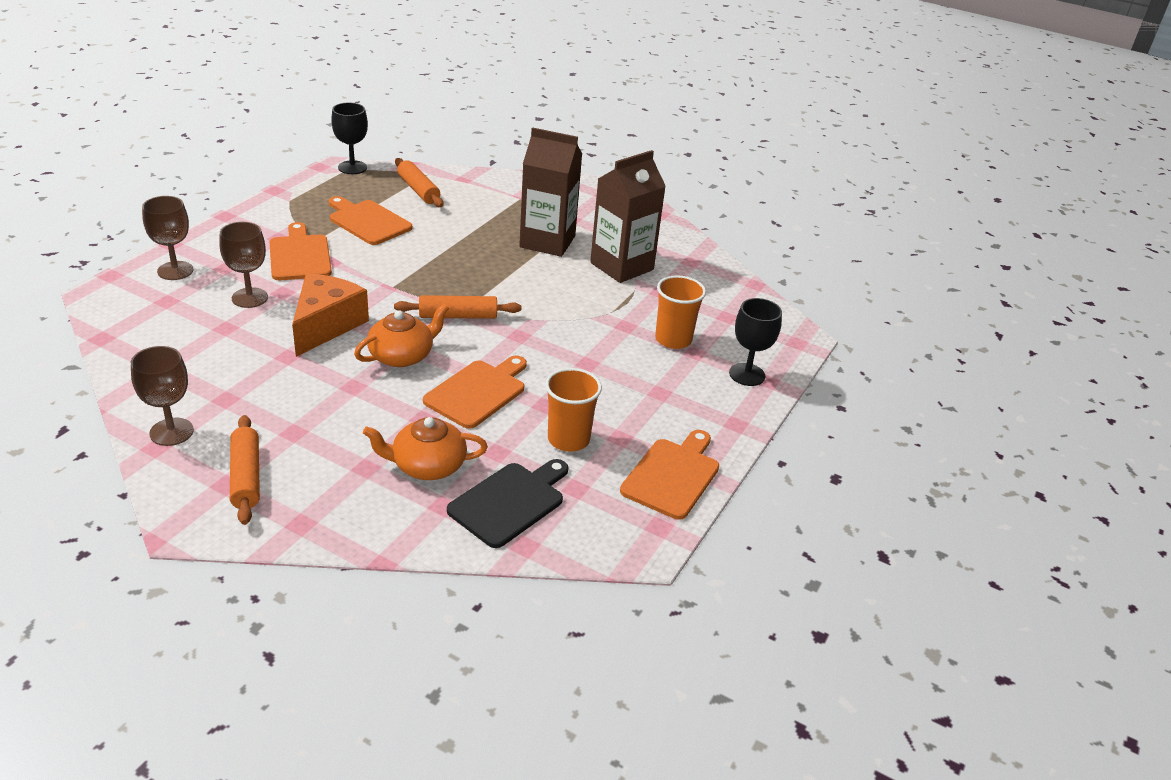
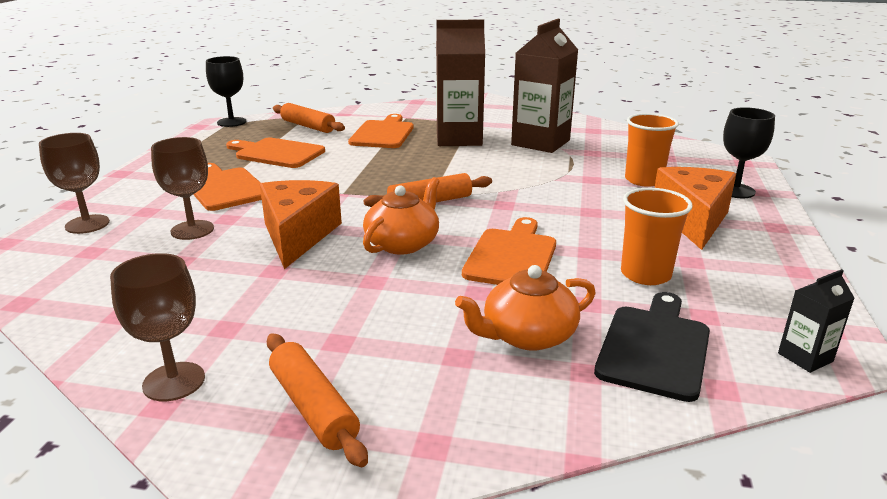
camera: 15 degrees left, 10 degrees down
(612, 542) = (805, 357): none -> black carton
(668, 396) = (693, 220): none -> orange cheese
(672, 475) = (779, 280): orange cutting board -> orange cutting board (383, 133)

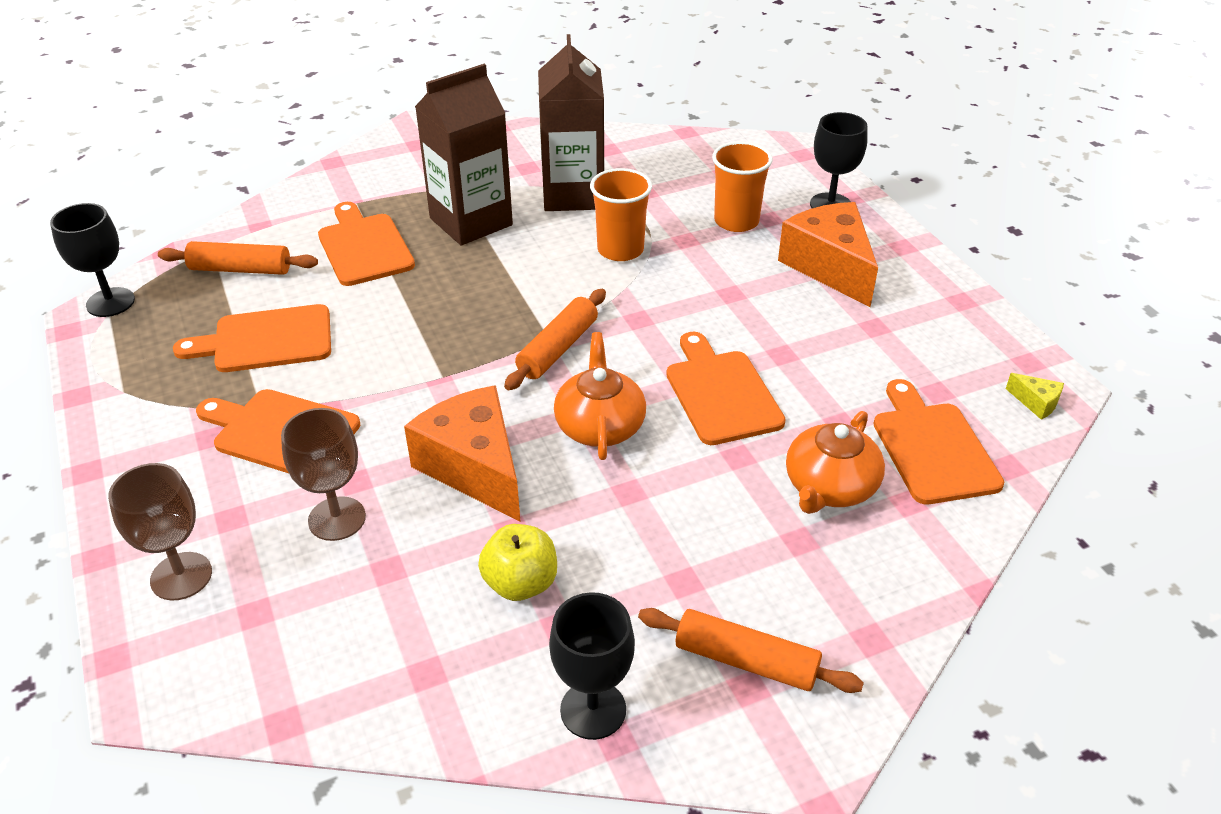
camera: 35 degrees left, 15 degrees up
(174, 381) = (593, 710): brown goblet -> black goblet
(237, 297) = (520, 583): none -> yellow apple
(645, 274) = (853, 362): orange cup -> orange cup (620, 250)
(654, 348) = (932, 448): black cutting board -> orange cutting board
(805, 357) = (1036, 403): black carton -> yellow cheese

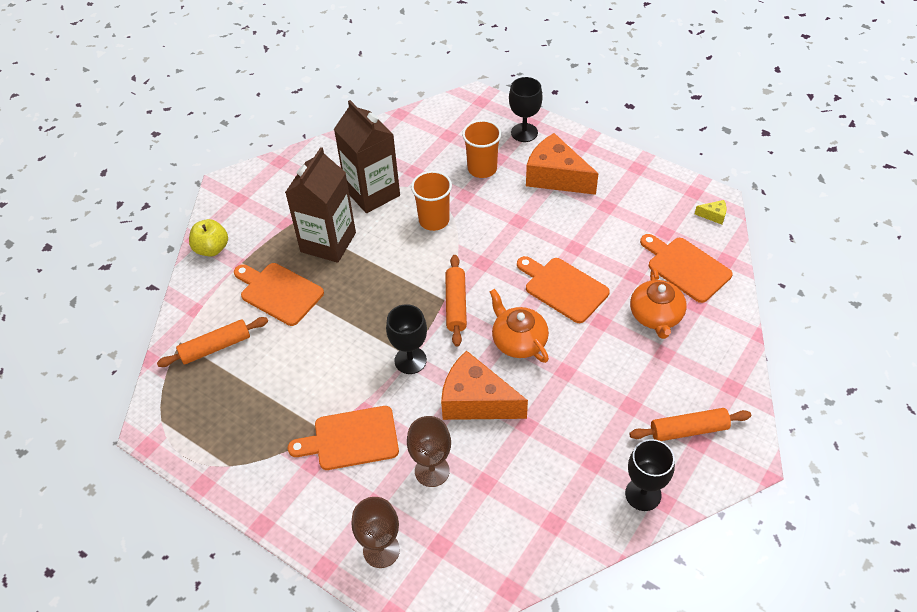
camera: 30 degrees left, 10 degrees up
(110, 302) = (154, 413): black goblet -> black goblet (410, 360)
(266, 340) = (282, 386): orange cutting board -> none
(520, 583) = (556, 451): yellow apple -> yellow apple (212, 249)

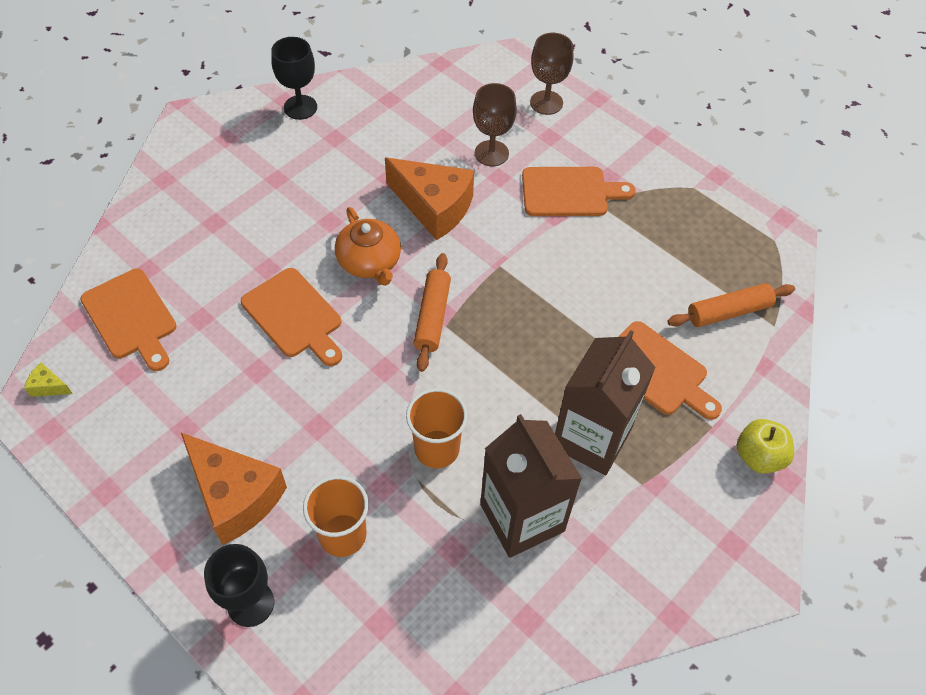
camera: 175 degrees left, 5 degrees up
(410, 360) = (498, 260): black goblet -> none
(656, 316) = (201, 264): orange teapot -> none
(688, 430) = (230, 149): orange rolling pin -> none

